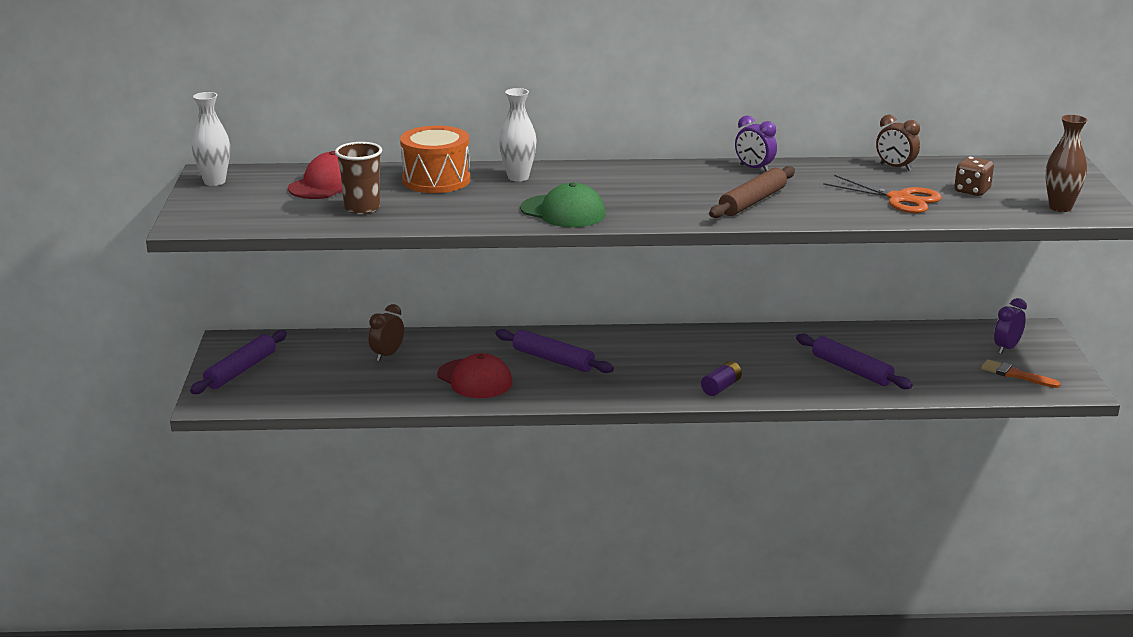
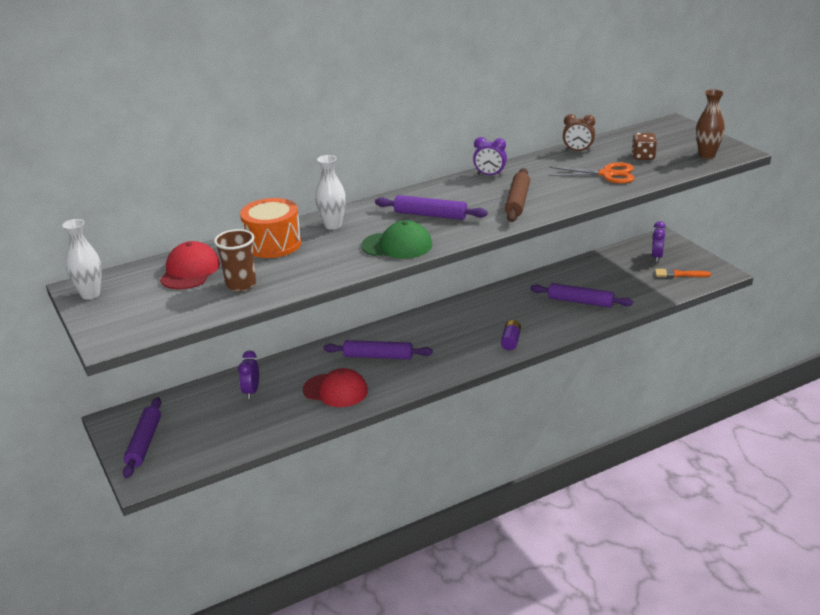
camera: 25 degrees left, 5 degrees up
(387, 355) = (251, 391): brown clock -> purple clock
(635, 192) = (430, 215): none -> purple rolling pin

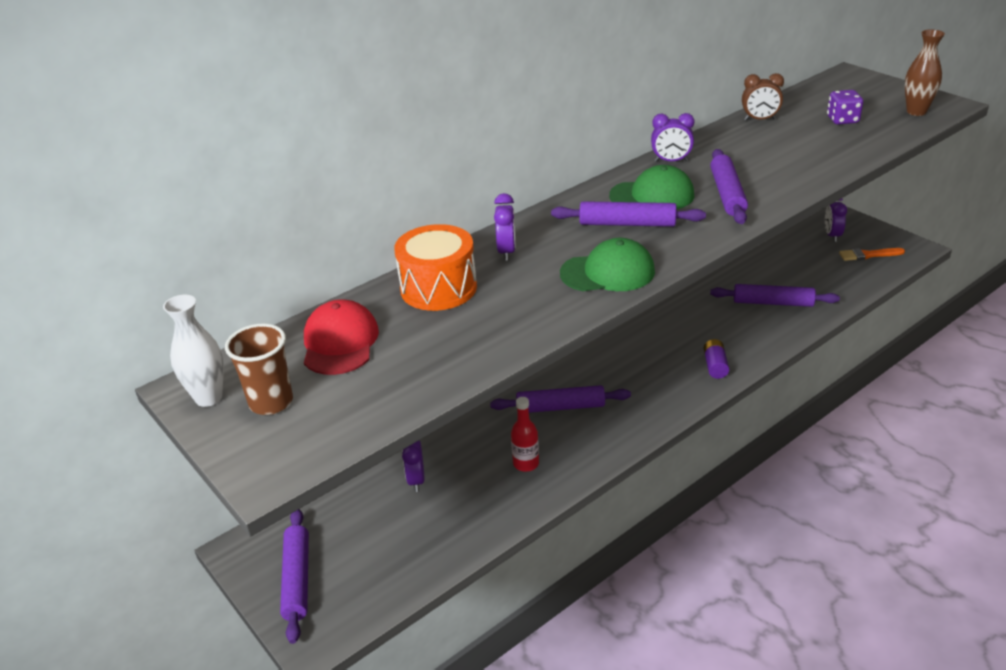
camera: 10 degrees left, 5 degrees up
(241, 285) = (423, 356): brown cup -> brown cup (271, 402)
(333, 225) = (506, 252): white vase -> purple clock
(335, 390) = (526, 463): red cap -> red bottle
(460, 198) = (652, 195): none -> green cap
(517, 202) = (727, 194): brown rolling pin -> purple rolling pin
(607, 174) = (814, 147): orange scissors -> none
(643, 157) = (842, 120): brown dice -> purple dice

